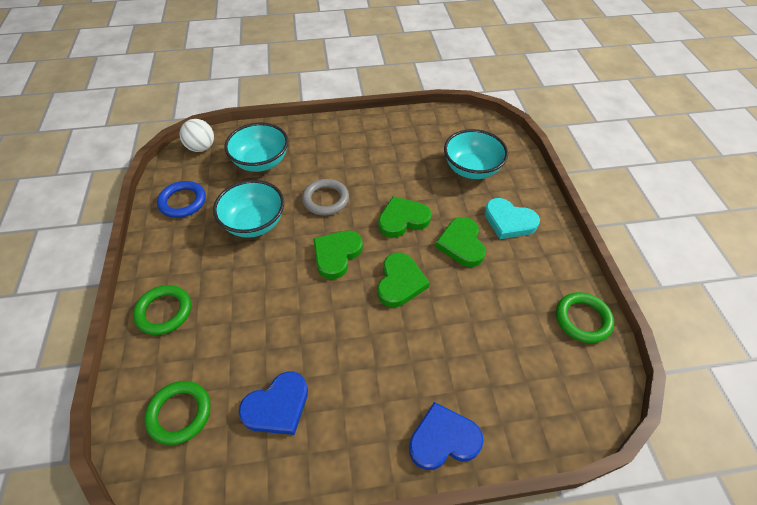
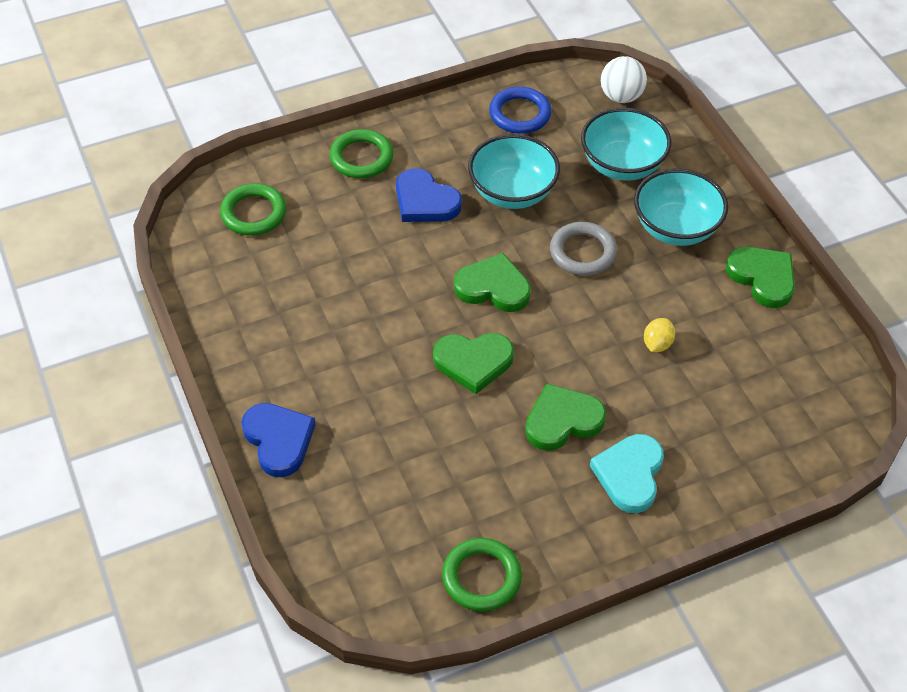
camera: 75 degrees right, 0 degrees up
(277, 406) = (280, 287): blue heart -> blue heart (425, 201)
(403, 219) = (581, 345): green heart -> green heart (762, 278)
(413, 183) = (657, 344): none -> yellow lemon
(471, 169) = (722, 414): turquoise bowl -> turquoise bowl (676, 228)

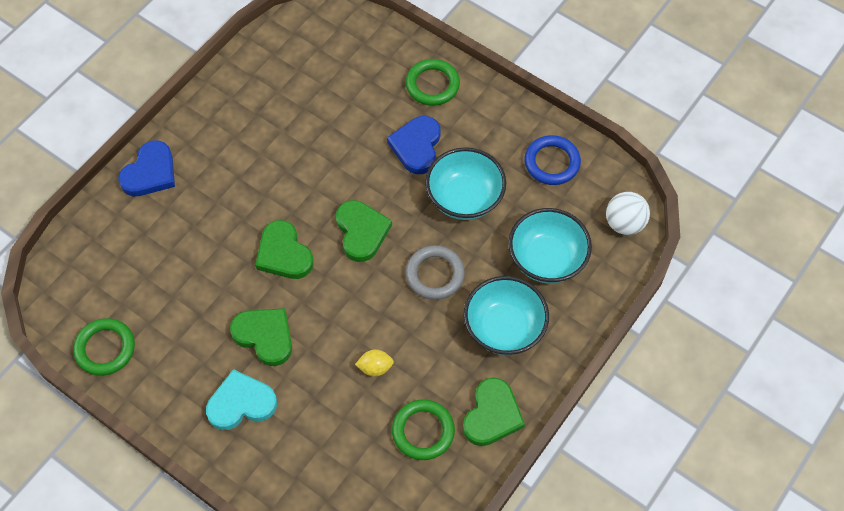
camera: 60 degrees right, 10 degrees up
(253, 213) = (335, 50): green ring -> green ring (423, 431)

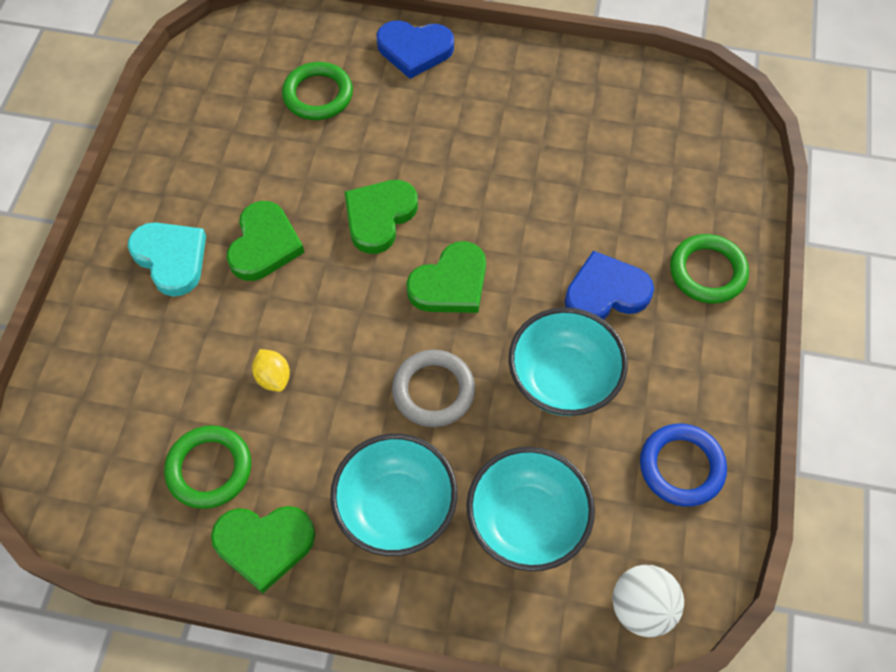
camera: 65 degrees right, 0 degrees up
(105, 348) = (185, 107): green ring -> green ring (318, 95)

